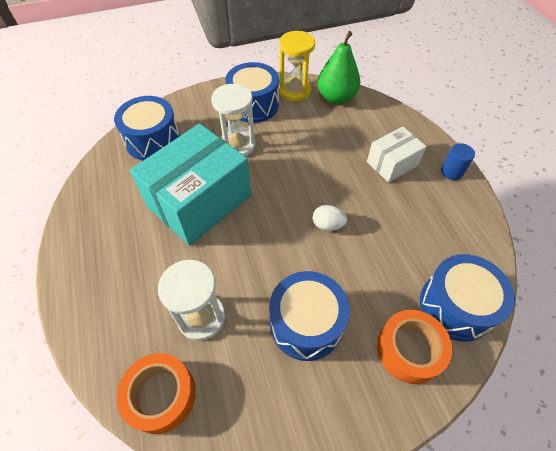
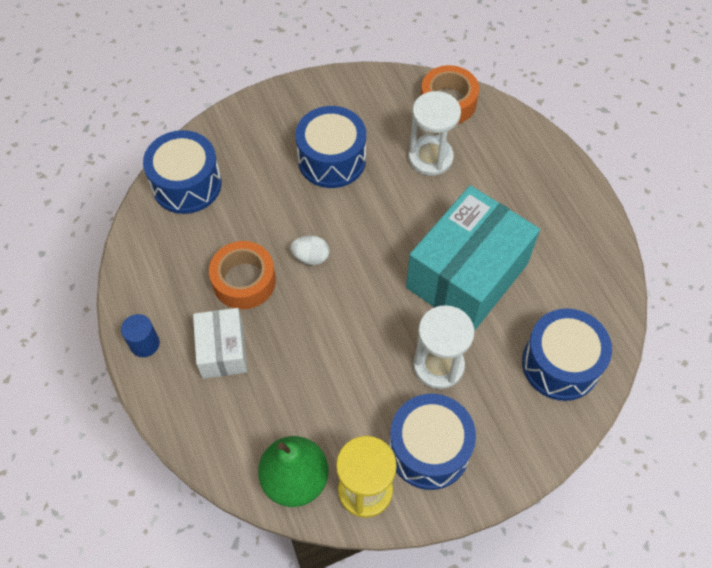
camera: 175 degrees right, 5 degrees up
(392, 163) = (222, 350): white box -> white box turned 60 degrees counterclockwise
(409, 350) = (238, 146): orange tape -> orange tape (244, 281)

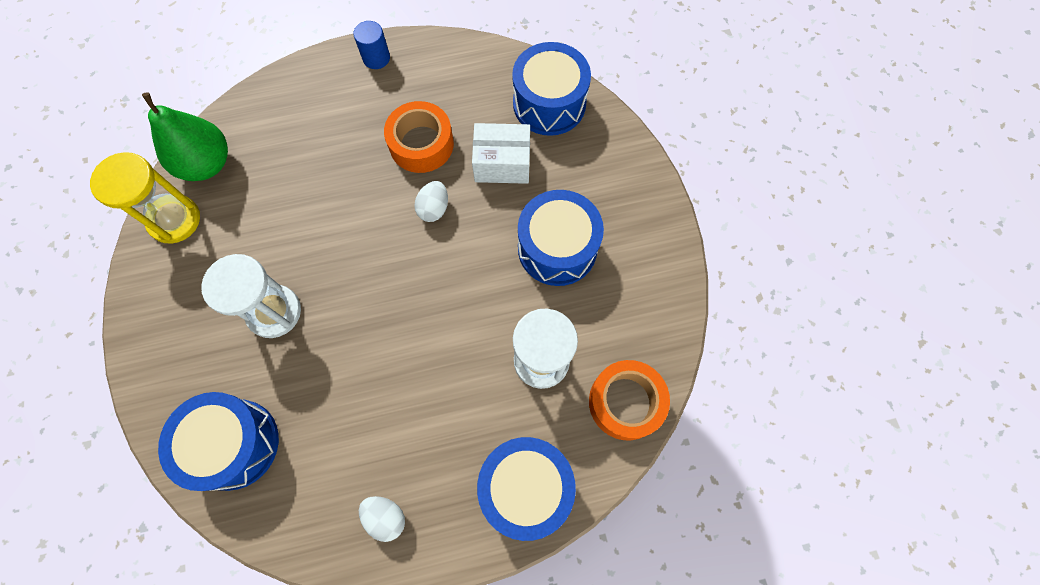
camera: 100 degrees right, 10 degrees up
(222, 350) = (350, 119): white box -> white box (502, 163)
(429, 449) = (191, 284): blue drum -> blue drum (525, 487)
(467, 275) = (370, 366): turquoise box -> none
(578, 239) = (385, 517): none -> white egg

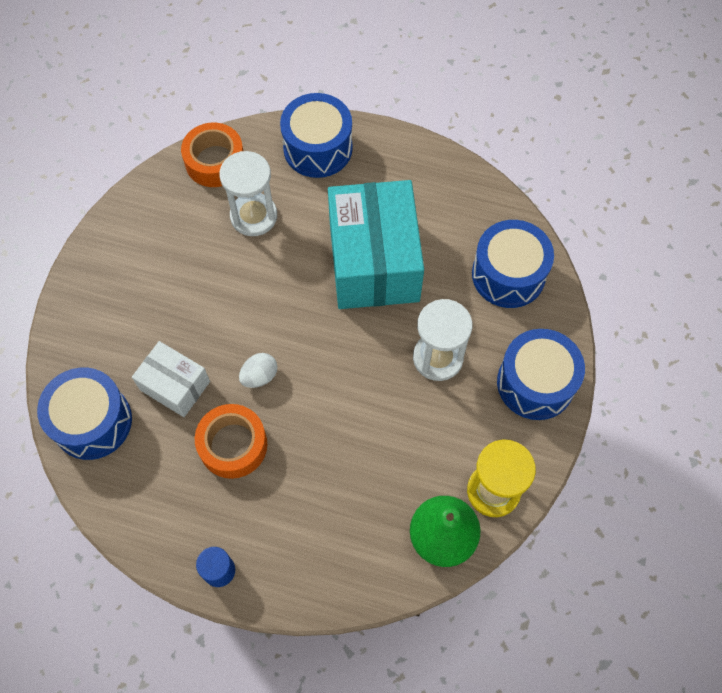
camera: 150 degrees left, 5 degrees down
(385, 517) = (421, 177): white egg -> none
(387, 379) = (374, 262): none -> turquoise box
(557, 248) = (183, 289): blue drum -> blue drum (535, 383)

